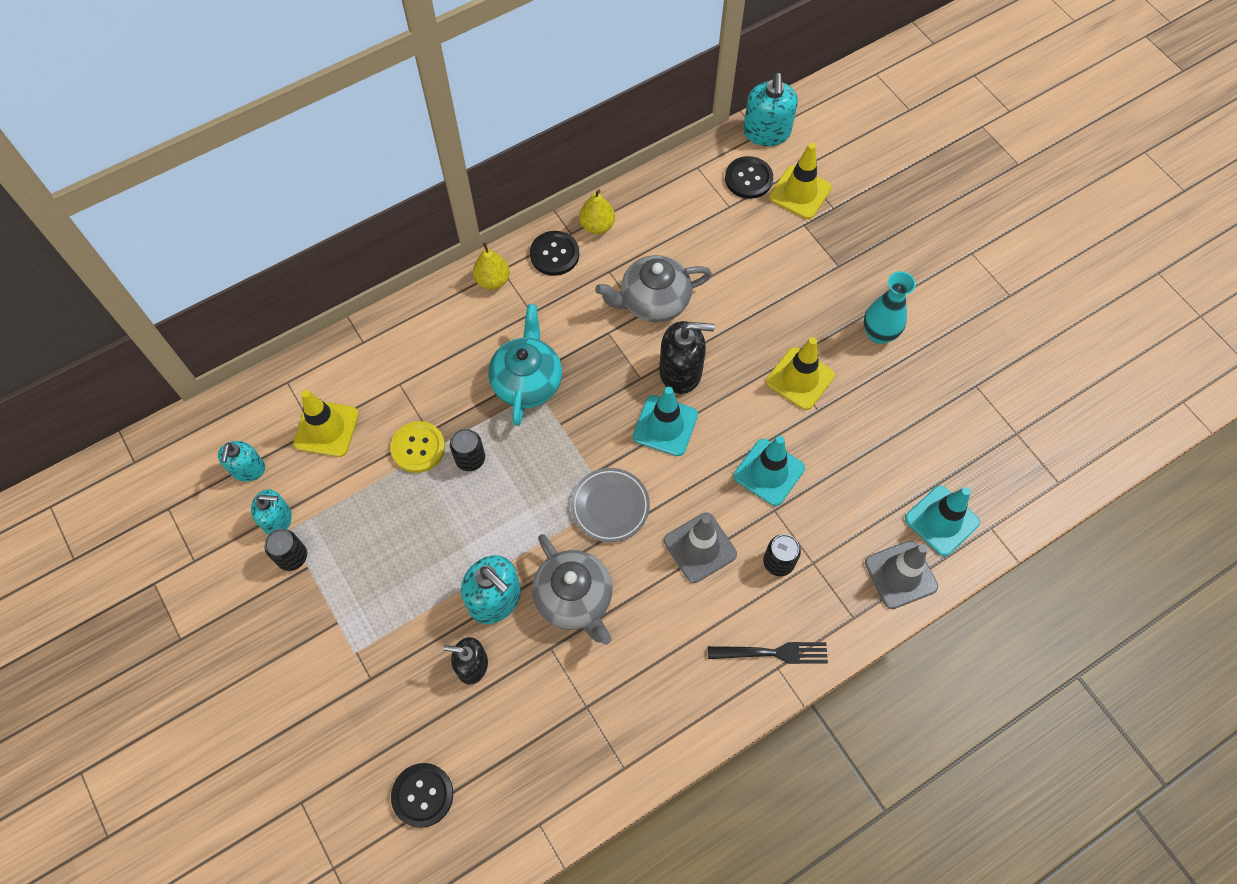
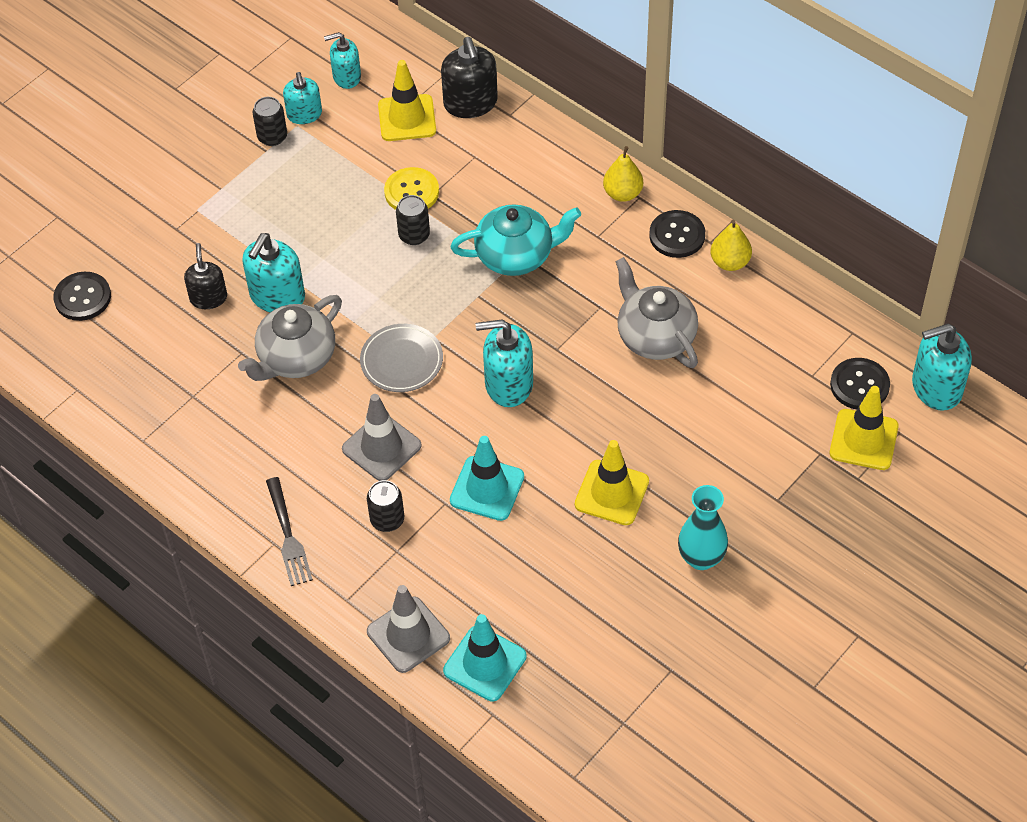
camera: 75 degrees right, 10 degrees down
(665, 426) = (508, 384): turquoise traffic cone -> turquoise soap dispenser
(681, 371) = (578, 382): black soap dispenser -> black soap dispenser (470, 103)

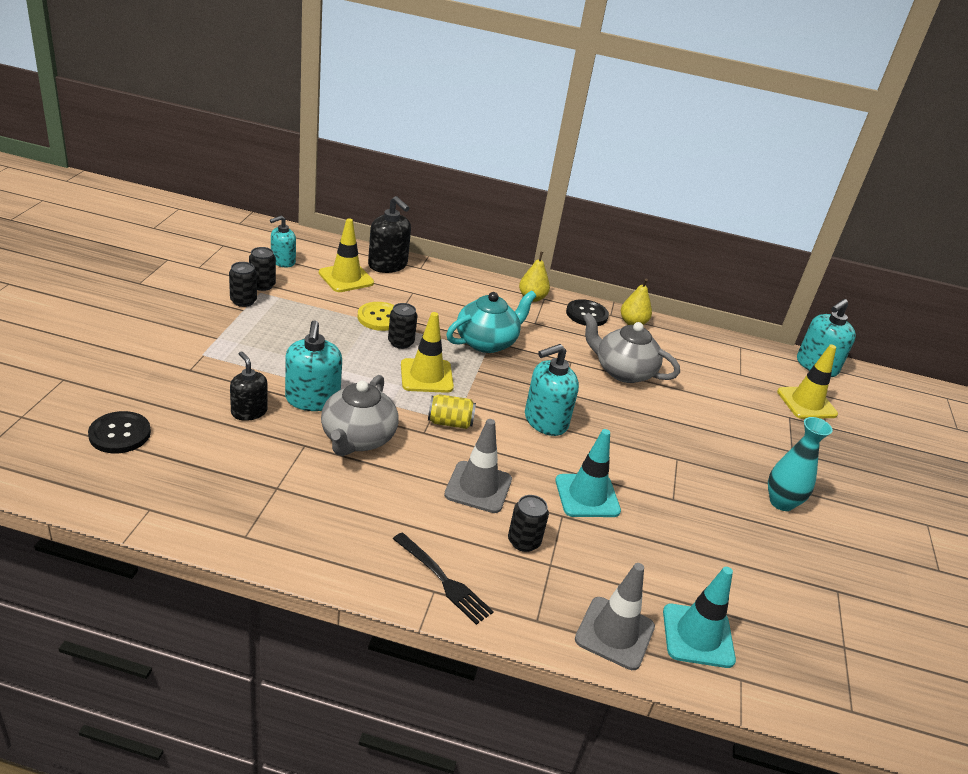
camera: 35 degrees left, 20 degrees down
(304, 114) = (262, 285): turquoise soap dispenser -> black can
(401, 361) = (450, 423): grey plate -> yellow can
(611, 493) = (681, 475): yellow traffic cone -> yellow traffic cone (426, 376)
(859, 385) = (773, 373): black button -> none

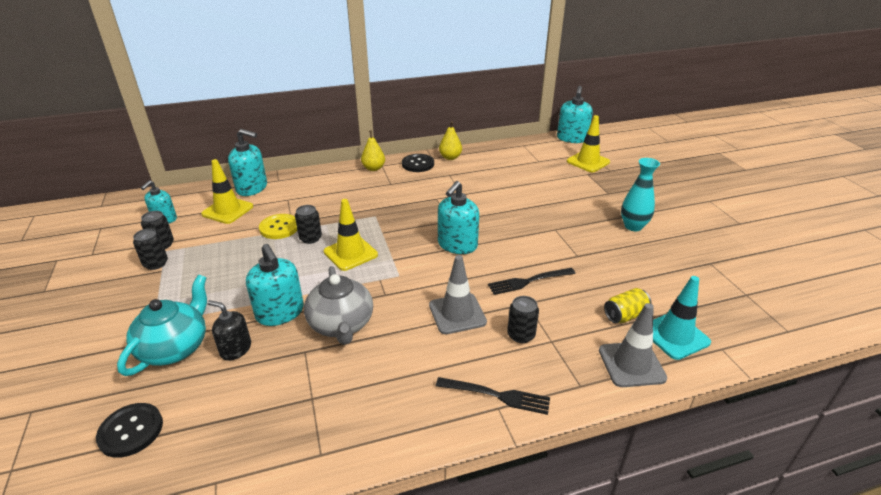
camera: 25 degrees left, 0 degrees up
(388, 265) = (252, 188): black soap dispenser -> turquoise soap dispenser
(450, 423) = (397, 278): yellow can -> yellow can (625, 315)
(487, 342) = (370, 210): turquoise teapot -> turquoise teapot (175, 347)
(587, 496) = (528, 281): turquoise traffic cone -> black fork
(623, 371) = (473, 190): grey teapot -> none

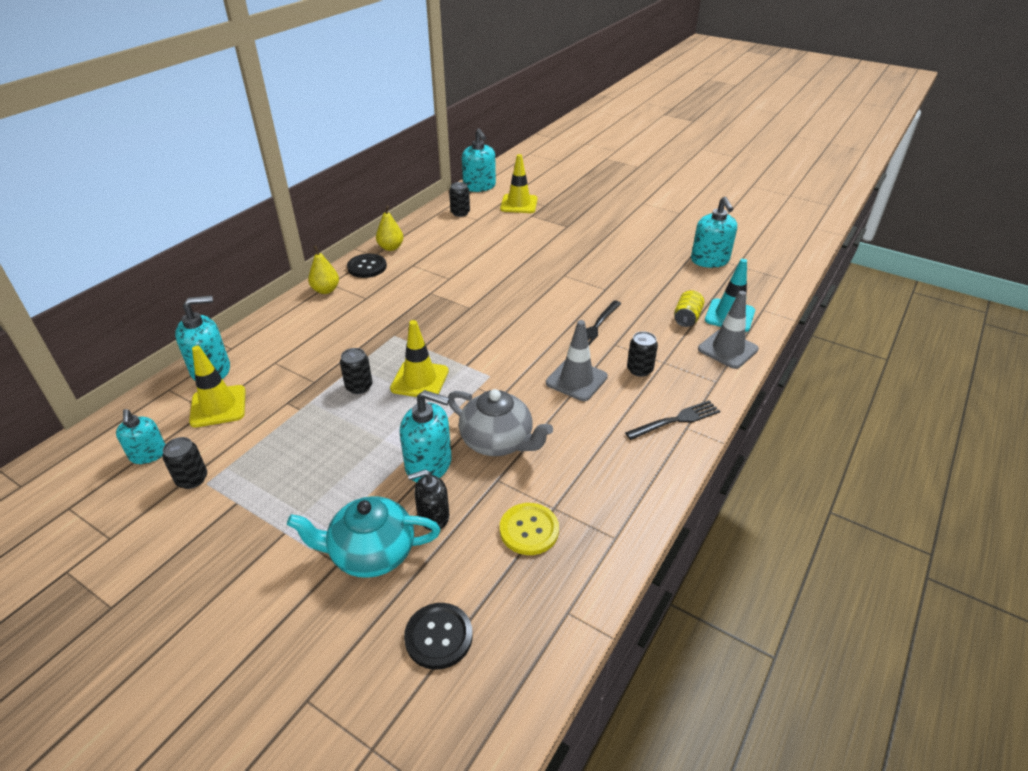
camera: 40 degrees left, 5 degrees up
(156, 264) = (217, 500): black can -> black can (460, 213)
(175, 347) = (371, 553): turquoise teapot -> turquoise teapot turned 75 degrees counterclockwise
(279, 227) = (309, 393): yellow button -> yellow button (529, 530)
(457, 245) = (504, 325): turquoise soap dispenser -> turquoise soap dispenser (709, 260)
(633, 226) = (616, 247): turquoise vase -> none

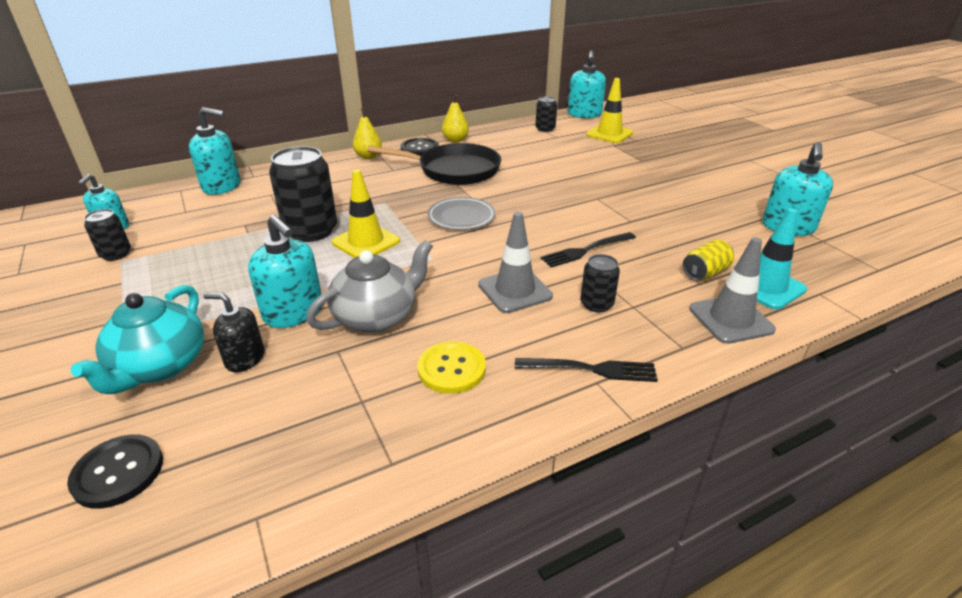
camera: 30 degrees right, 5 degrees down
(218, 406) = (196, 211): yellow traffic cone -> none
(359, 387) = (311, 231): black can -> black can, size x1.91
(371, 553) = (160, 366): turquoise teapot -> turquoise teapot turned 105 degrees counterclockwise
(422, 282) = (454, 170): none -> black pan
(475, 328) = (461, 217): none -> grey plate
(498, 441) = (376, 317): grey teapot -> grey teapot turned 105 degrees counterclockwise
(529, 530) = (313, 411): yellow button -> yellow button (451, 369)

